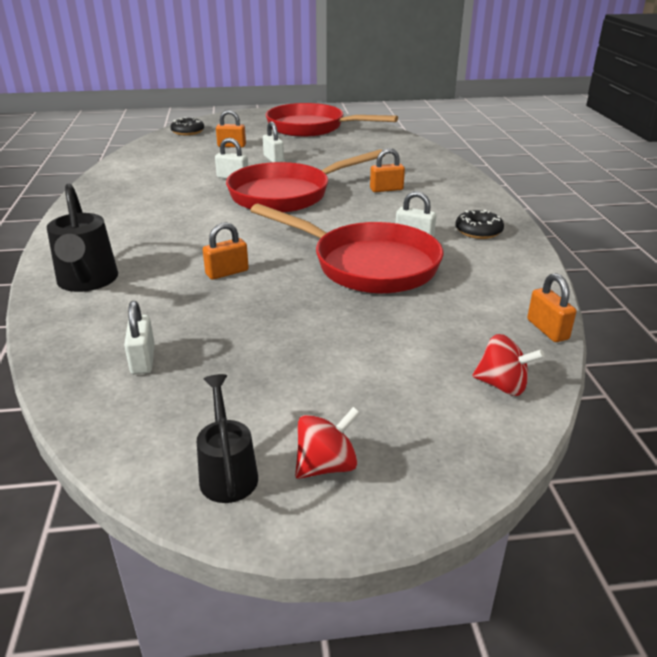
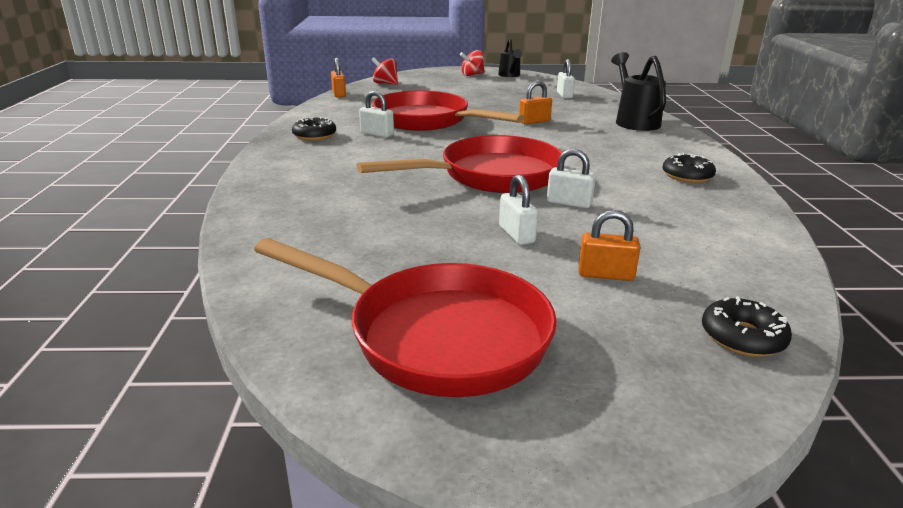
camera: 175 degrees left, 5 degrees down
(118, 203) = (687, 176): none -> black donut
(386, 189) = (368, 176): orange padlock -> none

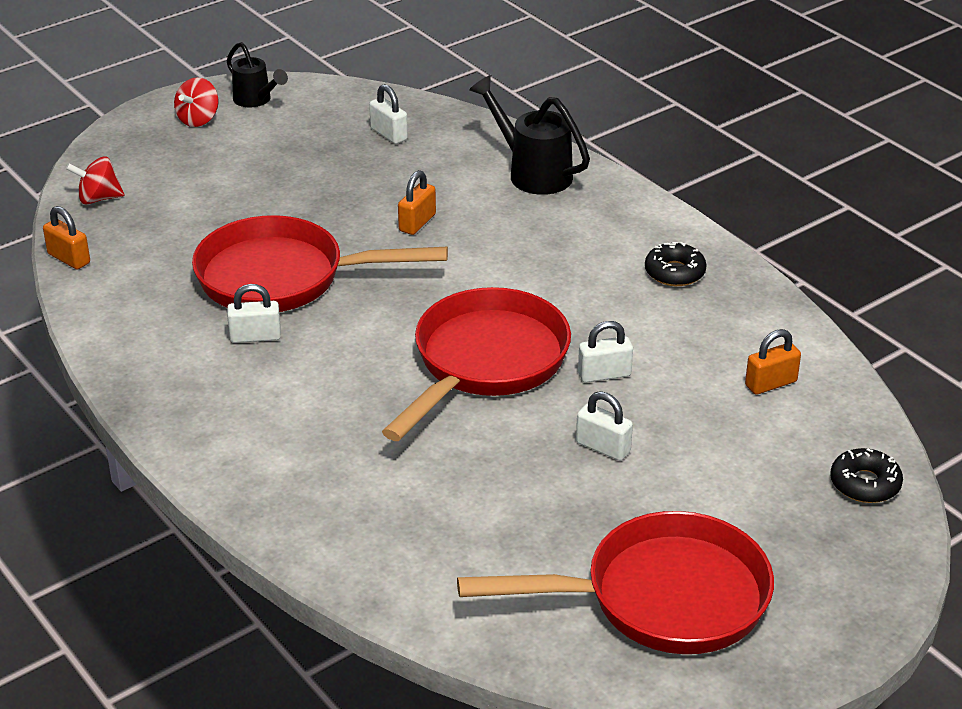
camera: 35 degrees left, 10 degrees up
(314, 135) = (180, 376): black donut -> none
(605, 275) = (722, 464): orange padlock -> orange padlock (771, 384)

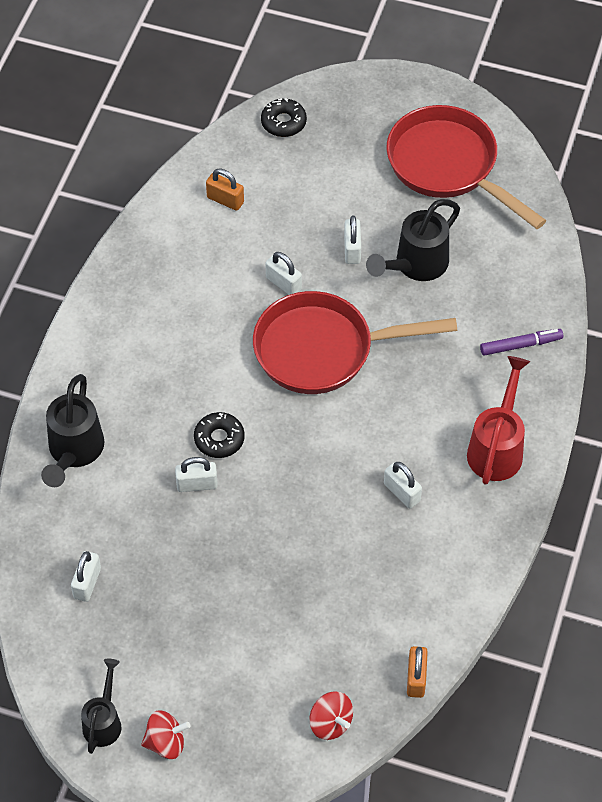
camera: 125 degrees left, 20 degrees up
(223, 426) = (497, 447): none -> red watering can
(282, 278) = (327, 523): red pan -> none
(325, 514) = (520, 345): none -> purple marker
(417, 223) = (197, 484): orange padlock -> white padlock
(529, 487) = (416, 265): none -> black watering can
(674, 272) = (142, 302): black donut -> black donut (219, 439)

